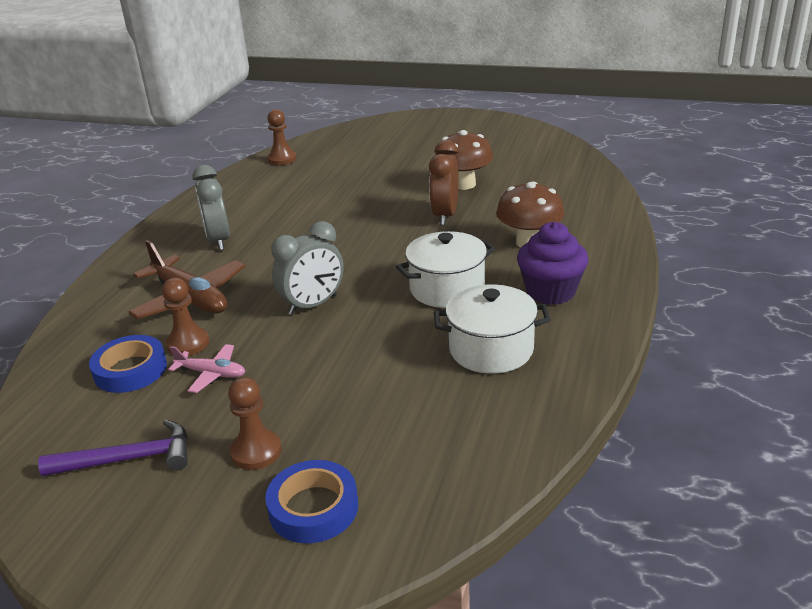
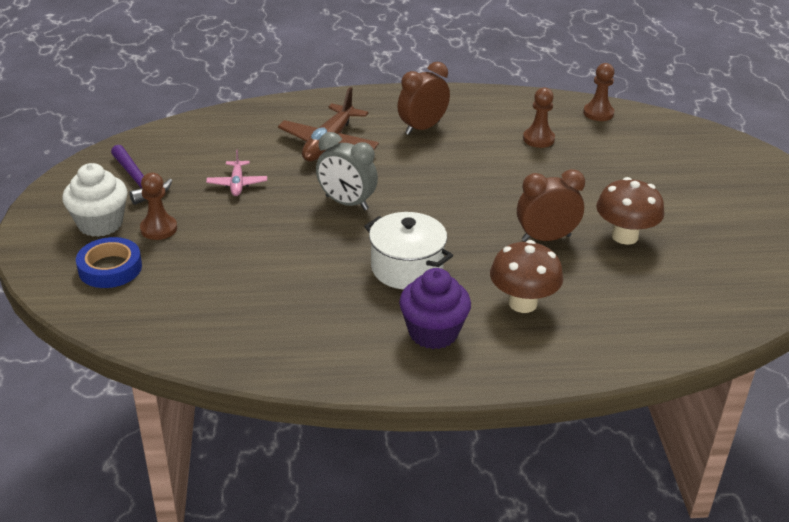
camera: 65 degrees right, 5 degrees up
(130, 370) = (229, 149): blue tape -> none
(188, 344) = (269, 162): brown pawn -> brown pawn (538, 139)
(201, 508) = (100, 224): none -> white cupcake
(218, 240) = (422, 128): grey clock -> brown clock
(491, 349) = (321, 312): white pot -> none

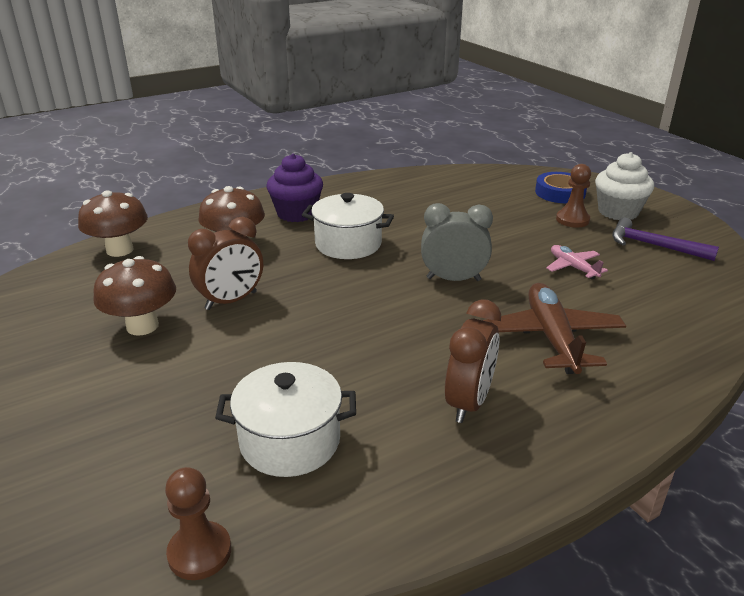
camera: 155 degrees right, 5 degrees down
(538, 139) = (290, 441): brown pawn -> white pot
(649, 335) = (120, 250): none -> brown mushroom

